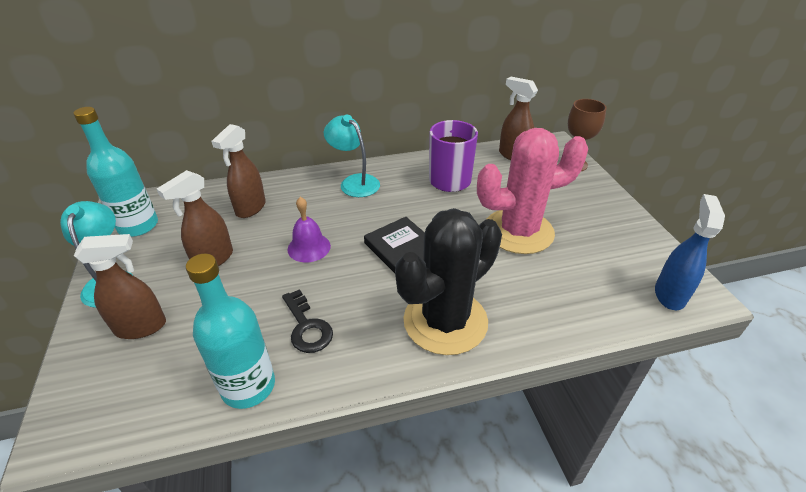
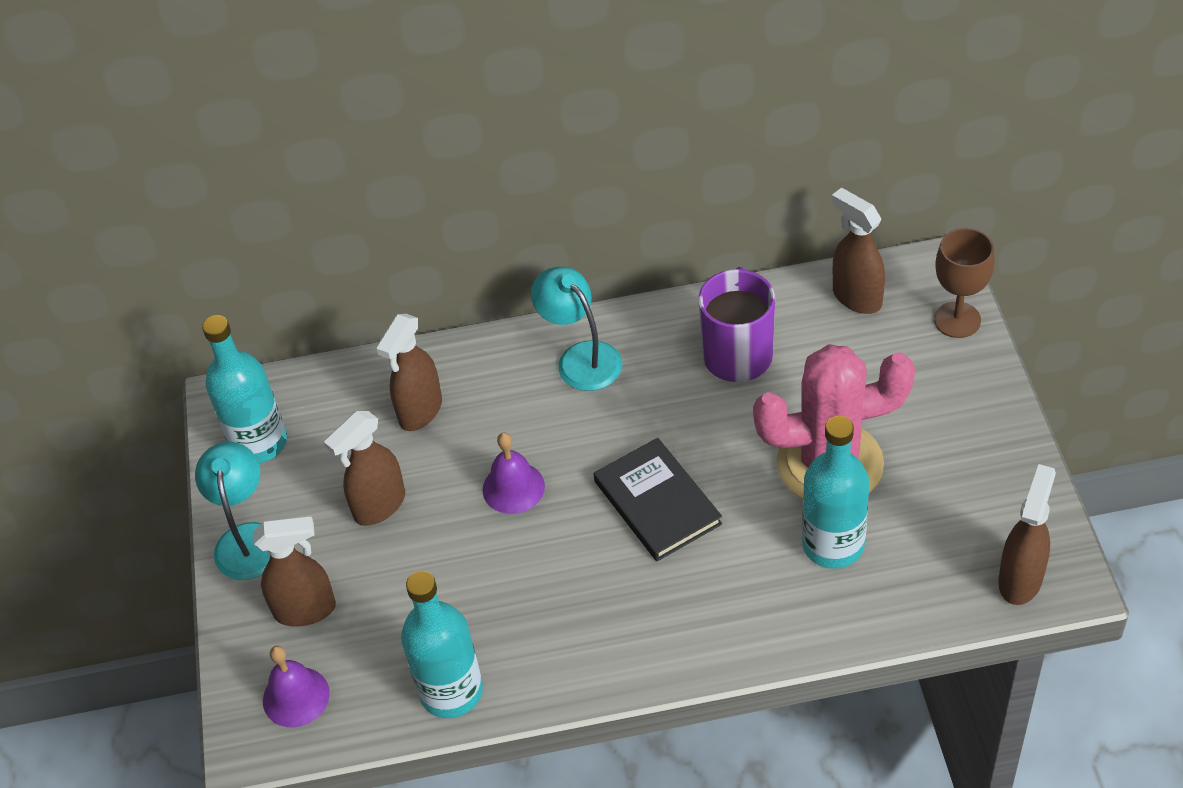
camera: 10 degrees right, 10 degrees up
(114, 394) = (296, 697): none -> purple bell
(307, 327) = (517, 615): black key -> none
(445, 321) = (699, 612): black cactus -> none
(532, 276) = (833, 545): none -> turquoise bottle
(669, 294) = (1020, 579): blue spray bottle -> brown spray bottle

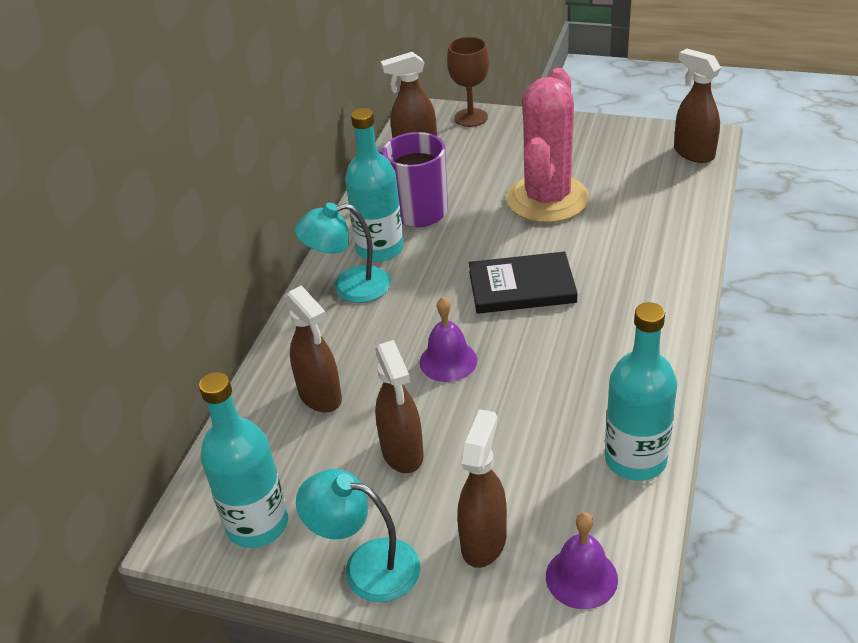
camera: 65 degrees left, 10 degrees down
(833, 545) = (617, 217): turquoise bottle -> turquoise bottle (380, 249)

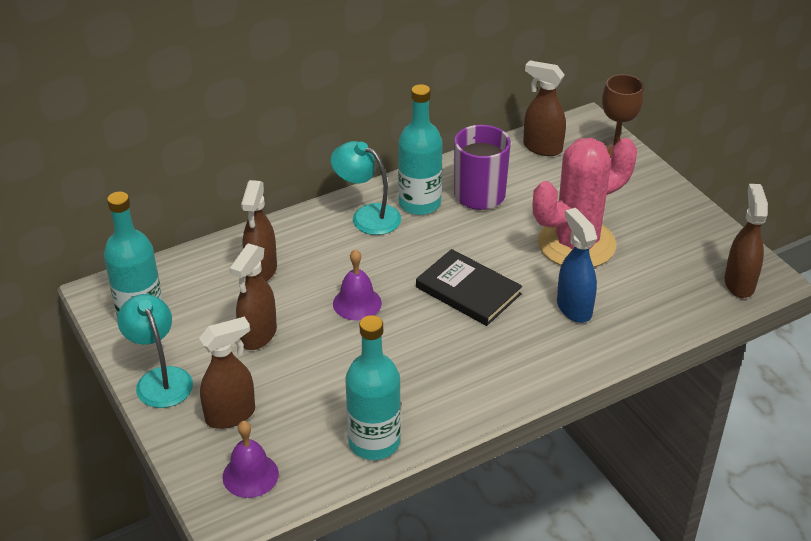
camera: 40 degrees right, 0 degrees up
(617, 244) = (574, 308): none -> blue spray bottle

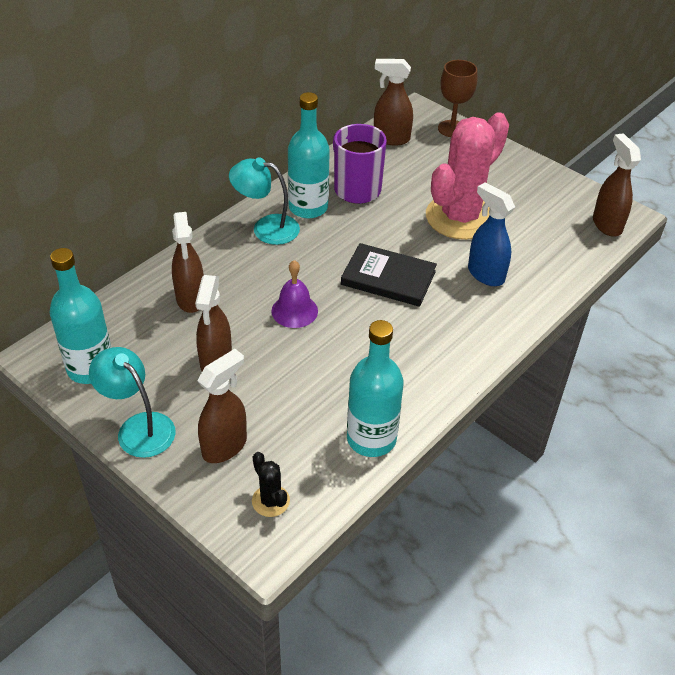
camera: 20 degrees left, 5 degrees up
(250, 475) = (270, 501): purple bell -> black cactus

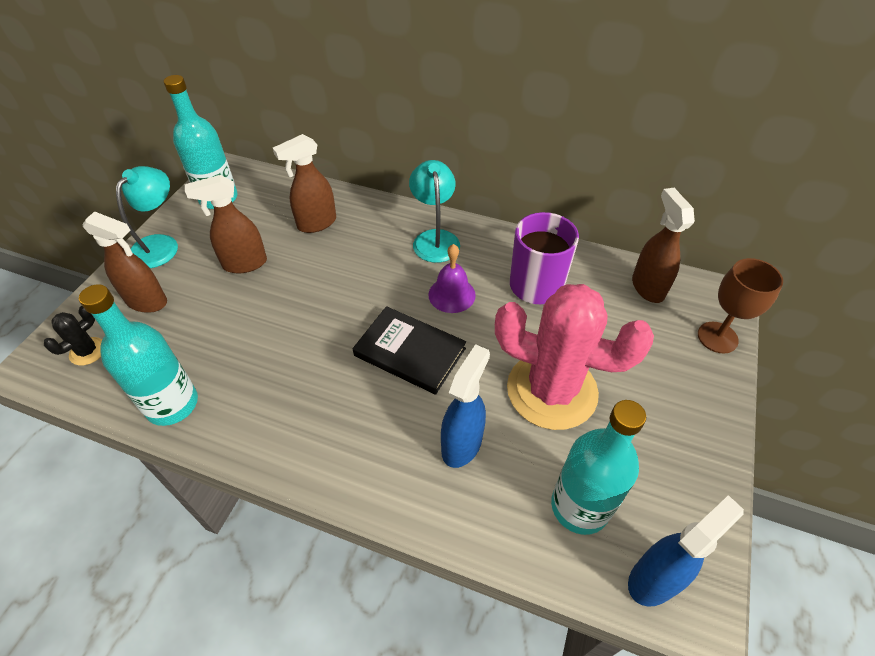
camera: 70 degrees right, 5 degrees up
(294, 311) = (329, 294): purple bell -> purple bell (452, 294)
(308, 207) = (483, 257): turquoise bottle -> turquoise bottle (580, 506)
(388, 278) = (410, 352): black book -> black book turned 60 degrees counterclockwise
(606, 224) = (654, 578): brown spray bottle -> blue spray bottle

